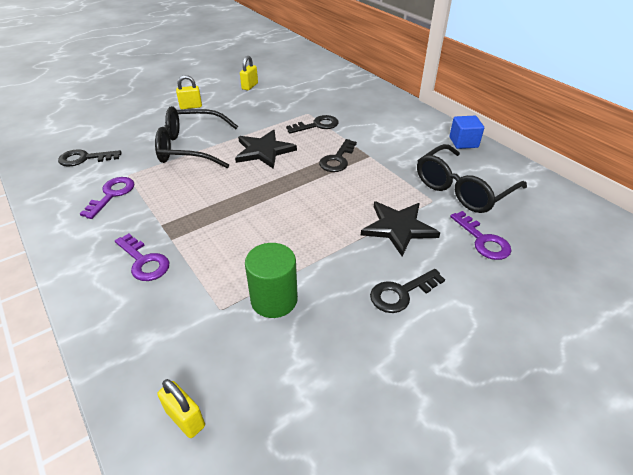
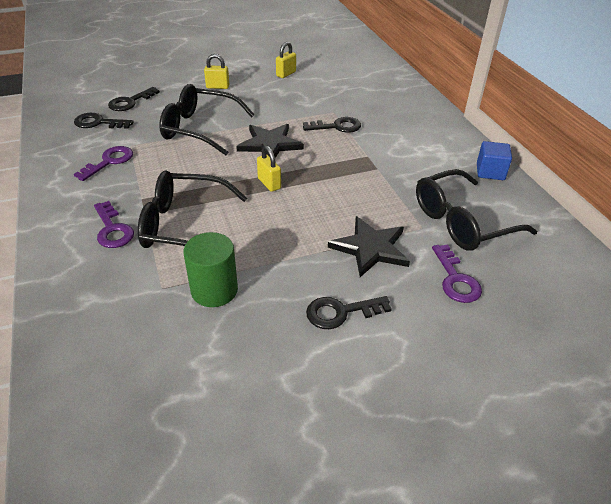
camera: 15 degrees right, 0 degrees up
(185, 419) = (92, 374): yellow padlock -> yellow padlock (269, 183)
(215, 242) = (183, 225): none -> black glasses
(337, 159) = (341, 166): black key -> black key (130, 102)

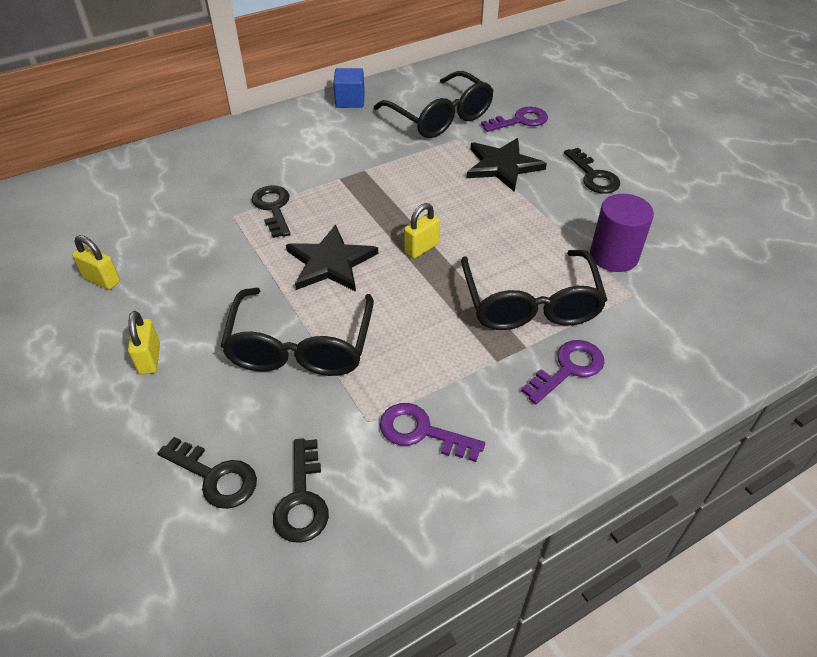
camera: 100 degrees left, 5 degrees up
(214, 290) = (613, 256): green cylinder -> purple cylinder

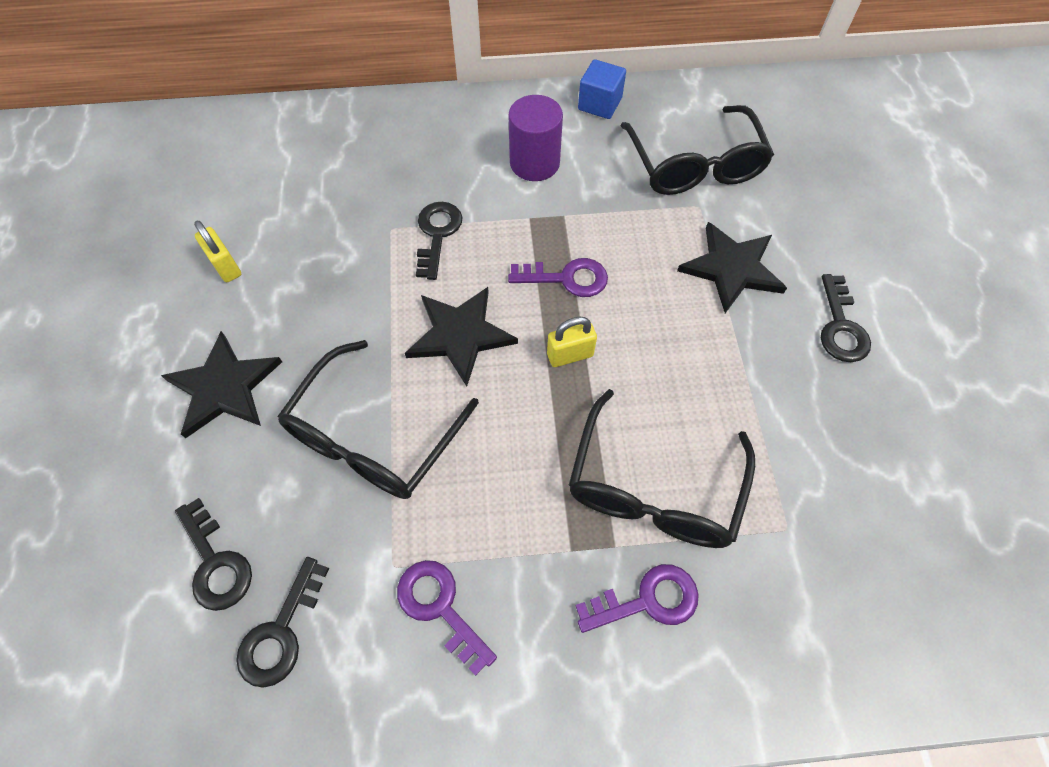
camera: 25 degrees right, 15 degrees up
(150, 359) = (224, 387): yellow padlock -> black star
(520, 121) = (793, 204): purple key -> purple key (566, 278)
(613, 256) = (796, 461): purple cylinder -> purple cylinder (534, 163)

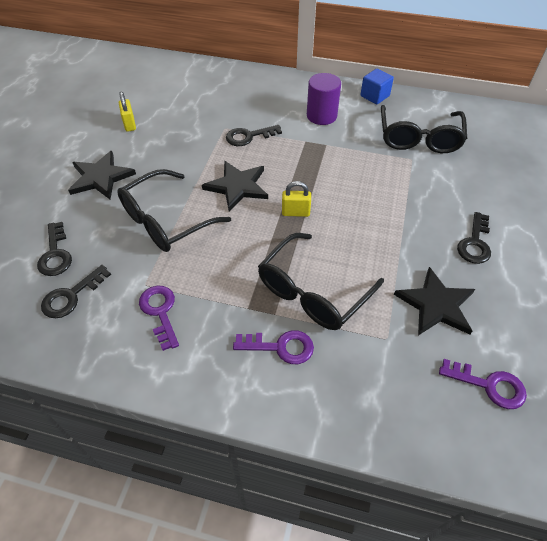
camera: 20 degrees right, 10 degrees down
(437, 234) = (249, 136): black key -> black key turned 135 degrees counterclockwise
(566, 278) = (312, 175): purple key -> purple key (489, 385)
(731, 268) = (417, 195): black star -> black star (436, 304)

